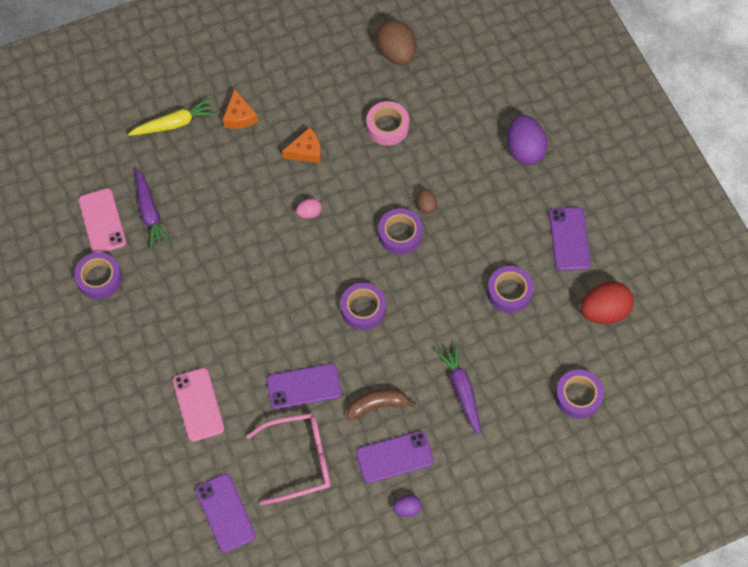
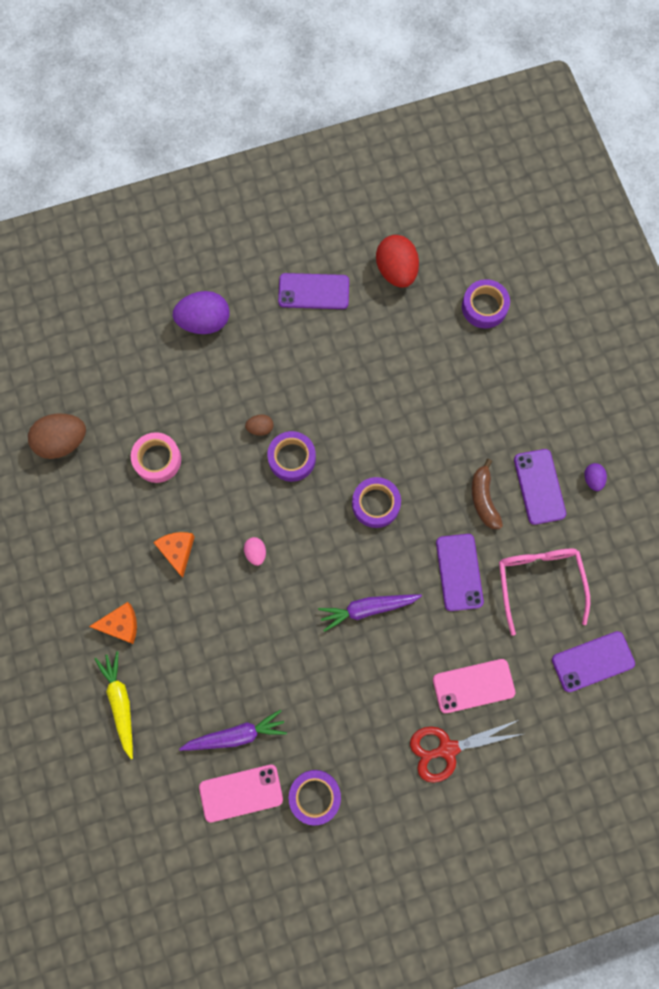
camera: 85 degrees left, 10 degrees up
(141, 385) = (447, 749): none -> red scissors
(461, 390) = (472, 414): purple carrot -> purple carrot (368, 609)
(509, 292) = (368, 356): purple tape -> none

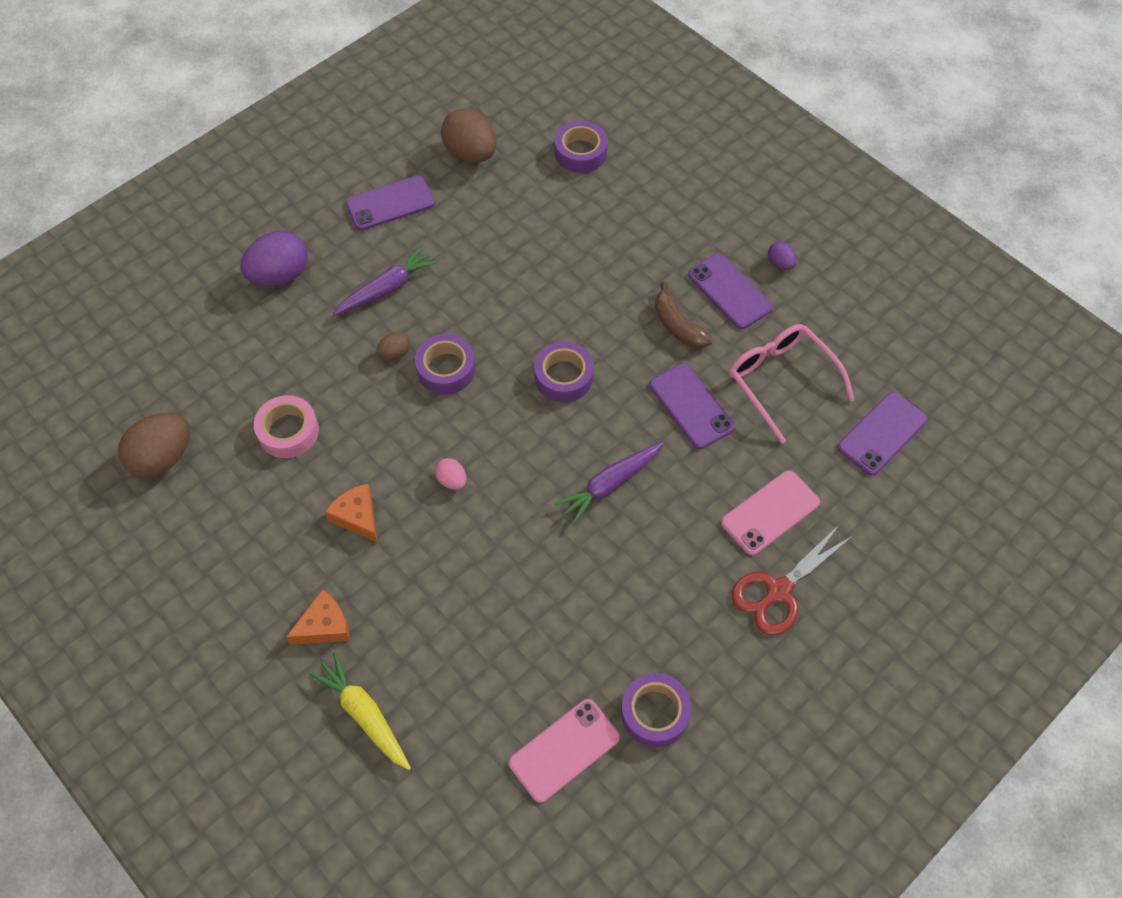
camera: 25 degrees left, 15 degrees down
(235, 735) = (525, 687): purple carrot -> purple carrot (386, 289)
(396, 271) = (470, 153): red egg -> brown egg

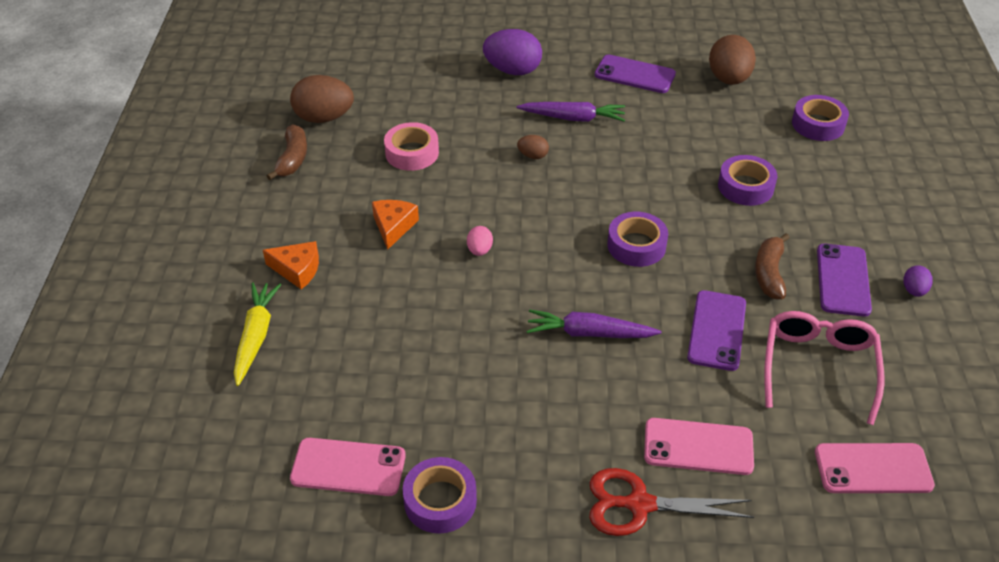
camera: 45 degrees right, 15 degrees down
(186, 524) = (292, 159): none -> brown banana
(446, 369) = (556, 186): purple tape -> purple tape (745, 187)
(882, 433) = (873, 468): purple phone -> pink phone

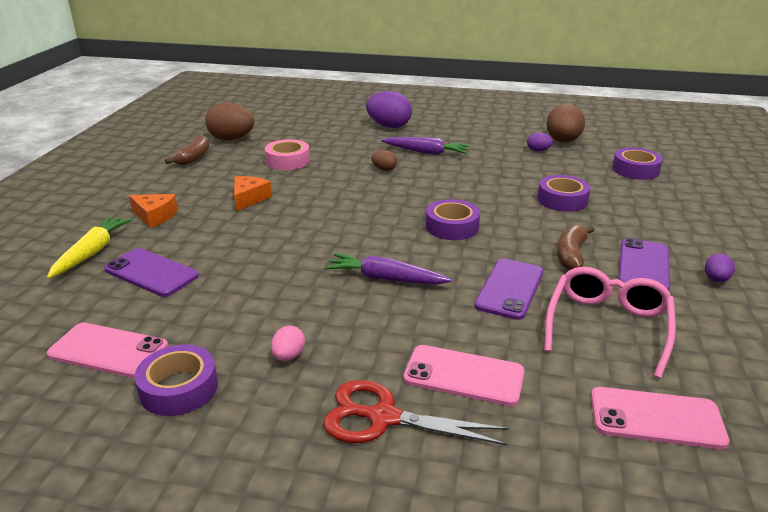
camera: 10 degrees right, 15 degrees down
(479, 250) = (313, 218): pink egg -> pink egg (288, 356)
(635, 74) = (485, 134): purple phone -> purple phone (151, 273)
(703, 100) = (538, 151): none -> purple egg

